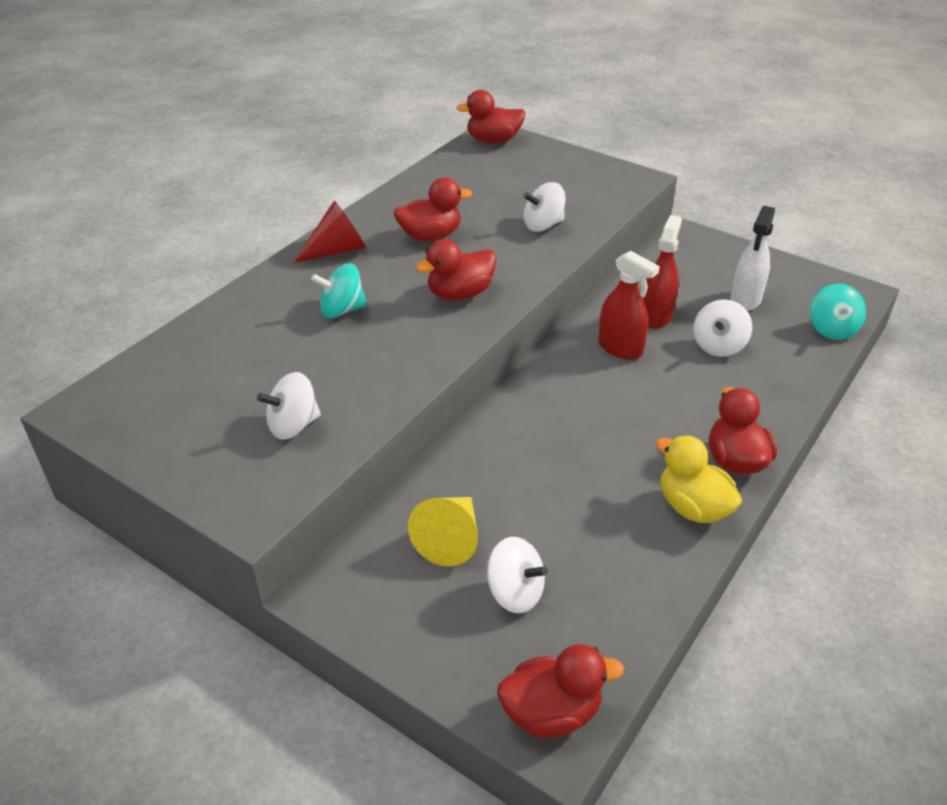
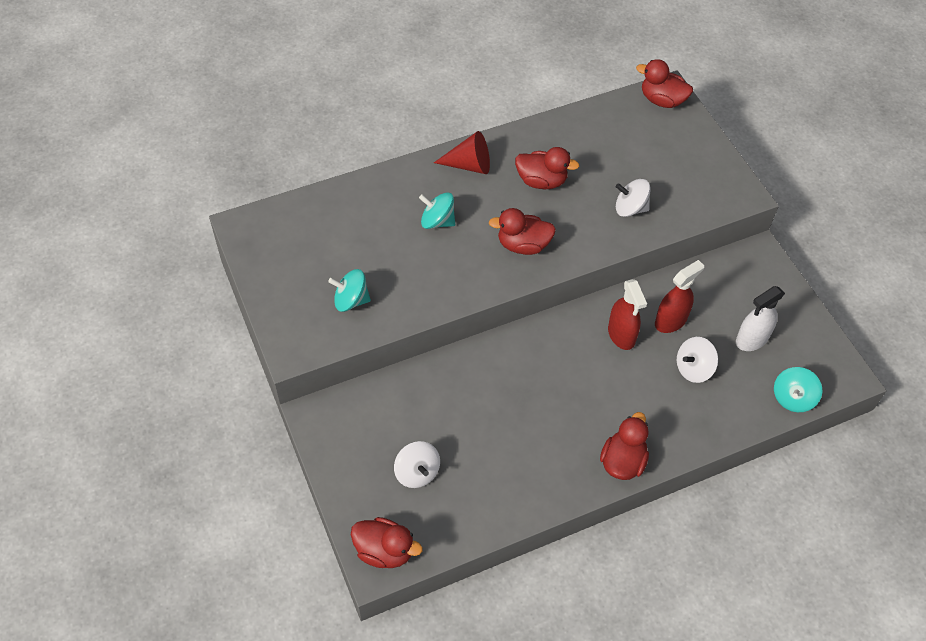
camera: 30 degrees right, 15 degrees up
(293, 425) = (351, 300): white spinning top -> turquoise spinning top
(450, 539) = (406, 418): yellow cone -> none
(693, 507) = (566, 478): yellow duck -> none

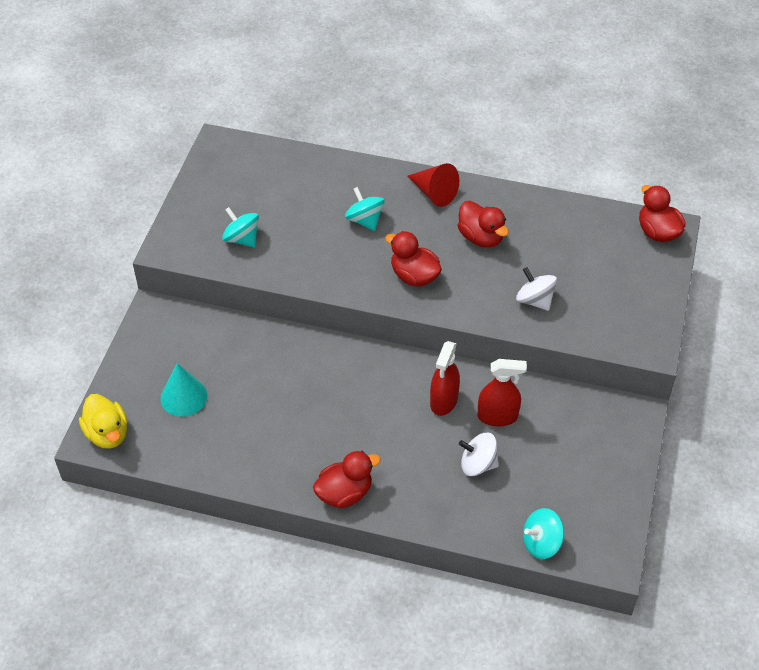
camera: 40 degrees right, 5 degrees down
(385, 551) = (107, 434): red duck -> yellow duck
(417, 472) = (184, 397): white spinning top -> turquoise cone
(751, 339) = (554, 475): white spray bottle -> none

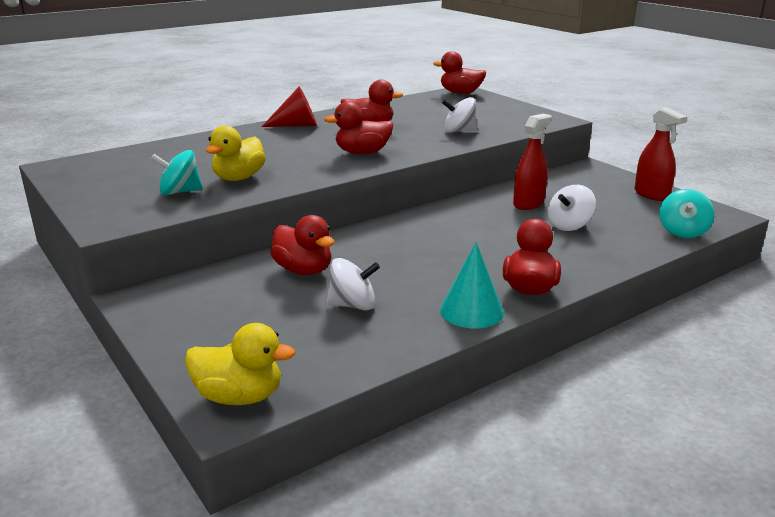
camera: 50 degrees left, 25 degrees down
(184, 397) = (276, 325): turquoise cone -> turquoise cone (471, 311)
(237, 416) = (353, 305): none -> white spinning top
(257, 361) = (303, 270): none -> red duck
(294, 248) = (238, 178): none -> yellow duck
(365, 220) = (271, 149): turquoise spinning top -> none
(444, 401) = (483, 215): red spray bottle -> red spray bottle (651, 194)

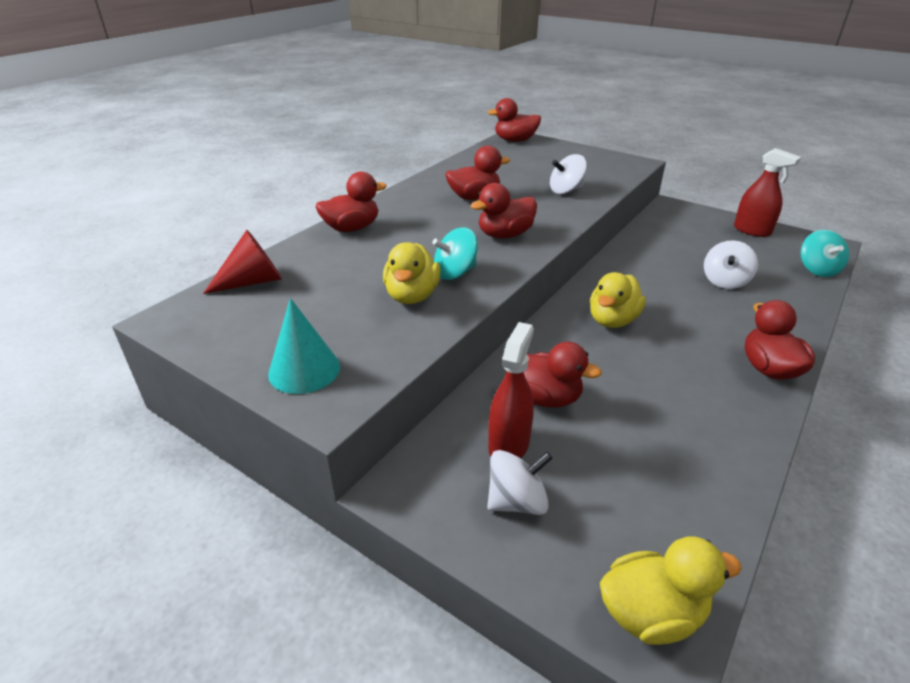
camera: 20 degrees left, 10 degrees up
(180, 192) = (366, 332): turquoise spinning top -> turquoise spinning top (455, 273)
(243, 134) = (352, 228): none -> red duck
(296, 125) = (397, 206): red cone -> red cone (253, 282)
(353, 305) = (637, 435): white spinning top -> white spinning top (517, 501)
(423, 235) = (612, 320): none -> yellow duck
(471, 311) = (750, 413): turquoise cone -> turquoise cone (304, 370)
(528, 204) = (666, 261): red spray bottle -> red spray bottle (508, 445)

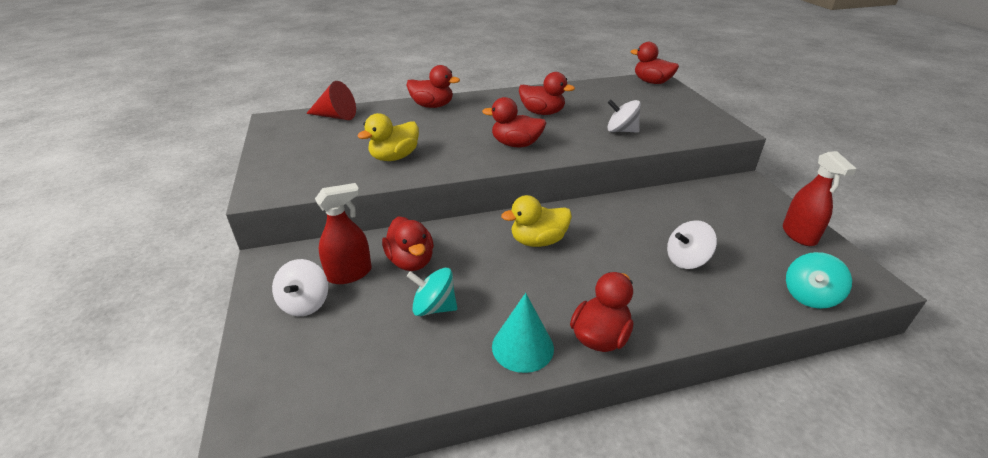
camera: 40 degrees right, 0 degrees up
(304, 370) = (281, 170): turquoise cone -> turquoise cone (522, 347)
(455, 273) = (441, 154): turquoise spinning top -> turquoise spinning top (434, 307)
(517, 501) = (305, 303): white spinning top -> white spinning top turned 75 degrees clockwise
(651, 613) = (269, 403): yellow duck -> none

